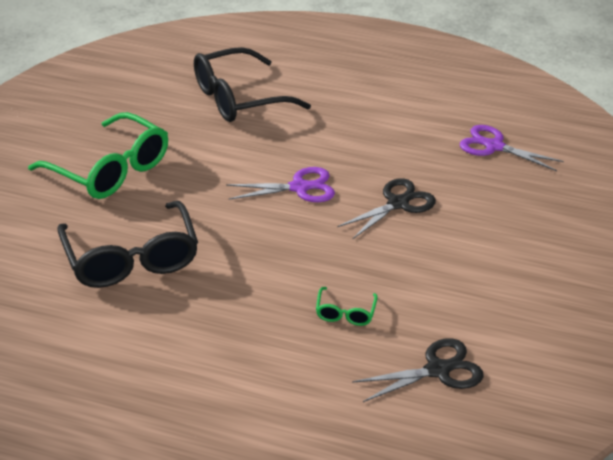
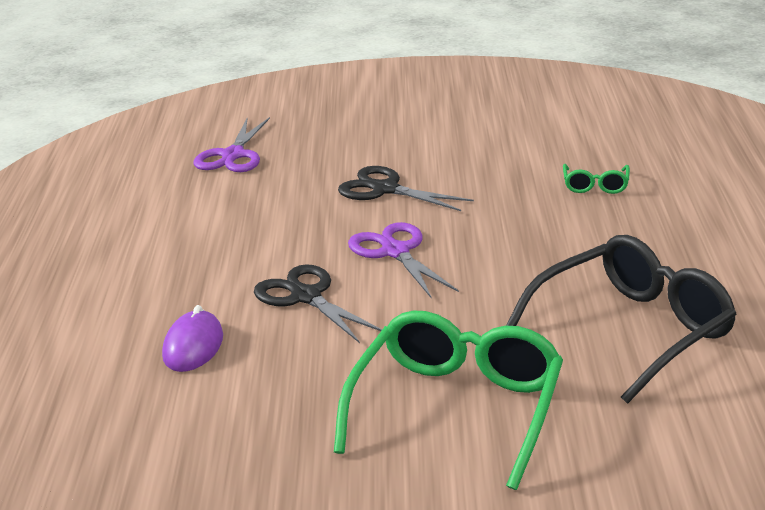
camera: 105 degrees left, 10 degrees down
(238, 99) = (193, 346): black glasses -> purple mouse
(345, 313) = (595, 186): green glasses -> green glasses turned 105 degrees clockwise
(438, 370) = (627, 135): black scissors -> black scissors (306, 296)

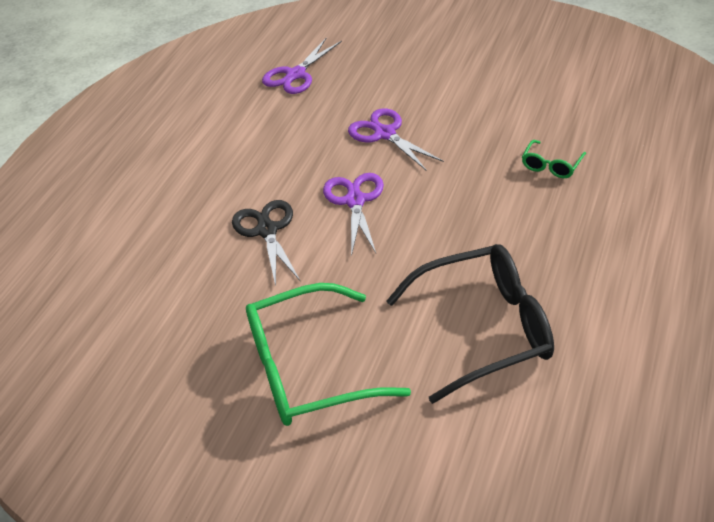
camera: 25 degrees right, 15 degrees up
(193, 346) = (167, 259): purple mouse -> none
(385, 189) = (385, 134): black scissors -> purple scissors
(457, 409) = (308, 370): green glasses -> green glasses turned 150 degrees counterclockwise

